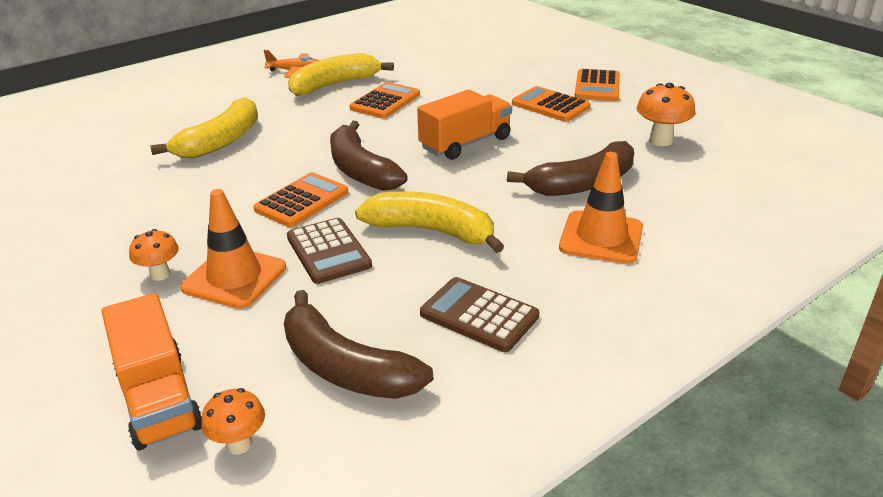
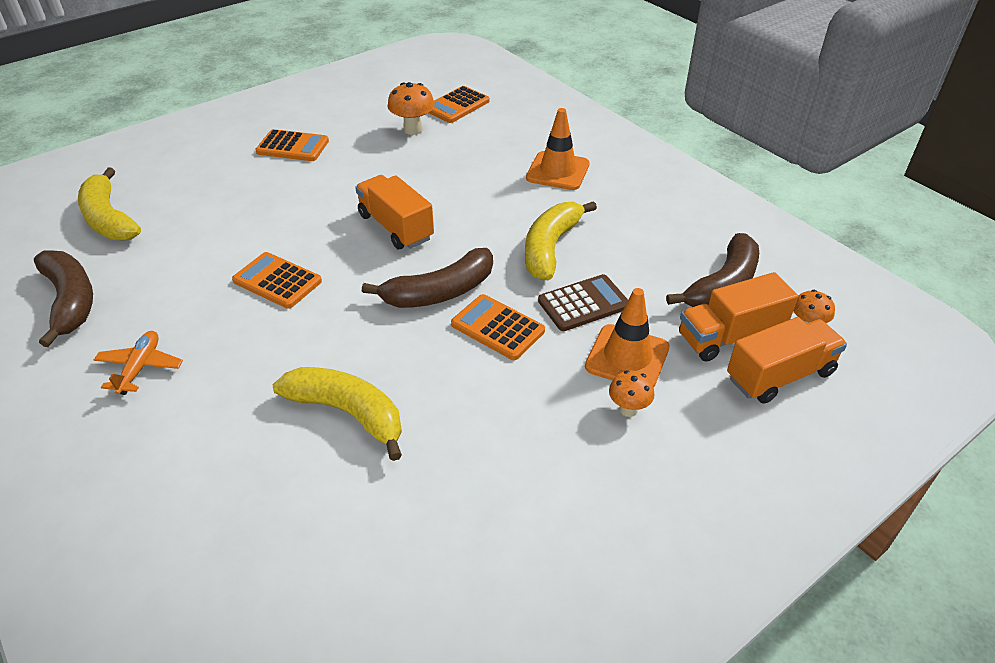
camera: 90 degrees left, 10 degrees up
(243, 362) = (730, 336): none -> orange truck
(335, 85) = (207, 326): yellow banana -> yellow banana (109, 218)
(479, 315) = (655, 227): brown calculator -> none
(550, 105) = (326, 175): orange calculator -> orange calculator (457, 106)
(582, 184) = (480, 172): brown banana -> brown banana (70, 301)

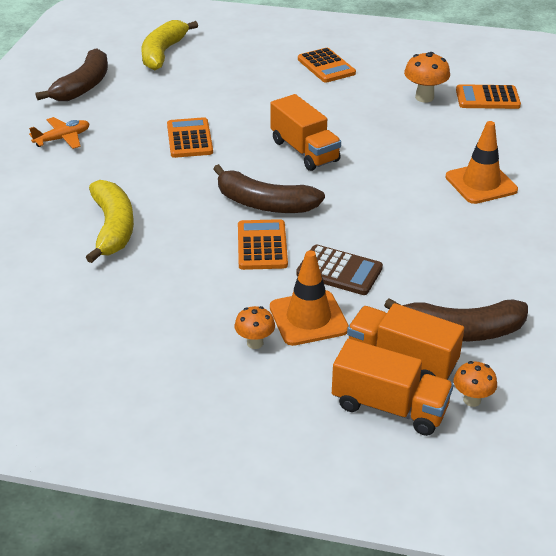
camera: 50 degrees right, 5 degrees down
(396, 227) = (304, 151): orange truck -> orange truck turned 135 degrees clockwise
(550, 248) = (381, 226): yellow banana -> none

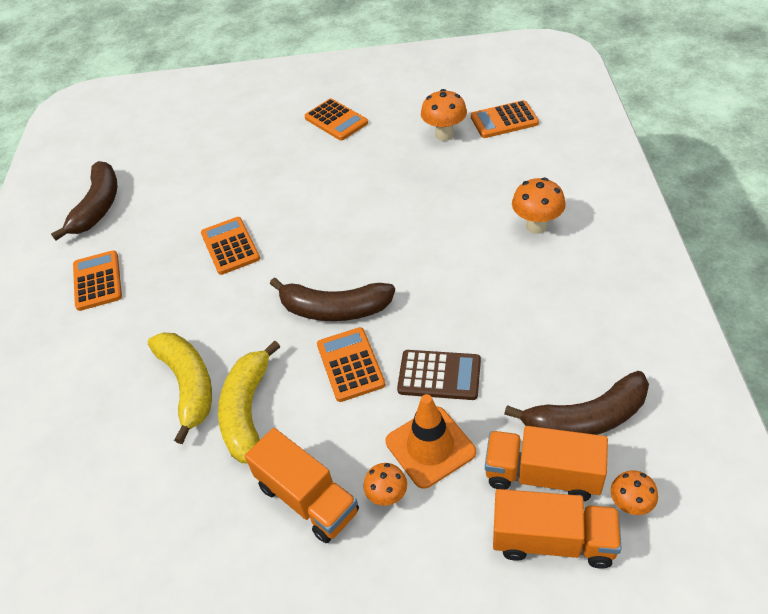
camera: 10 degrees left, 10 degrees up
(62, 139) = (97, 281): orange plane -> orange calculator
(163, 53) = (167, 144): yellow banana -> yellow banana (247, 411)
(304, 151) = (351, 231): orange truck -> orange truck (307, 499)
(481, 183) = (536, 226): orange traffic cone -> orange mushroom

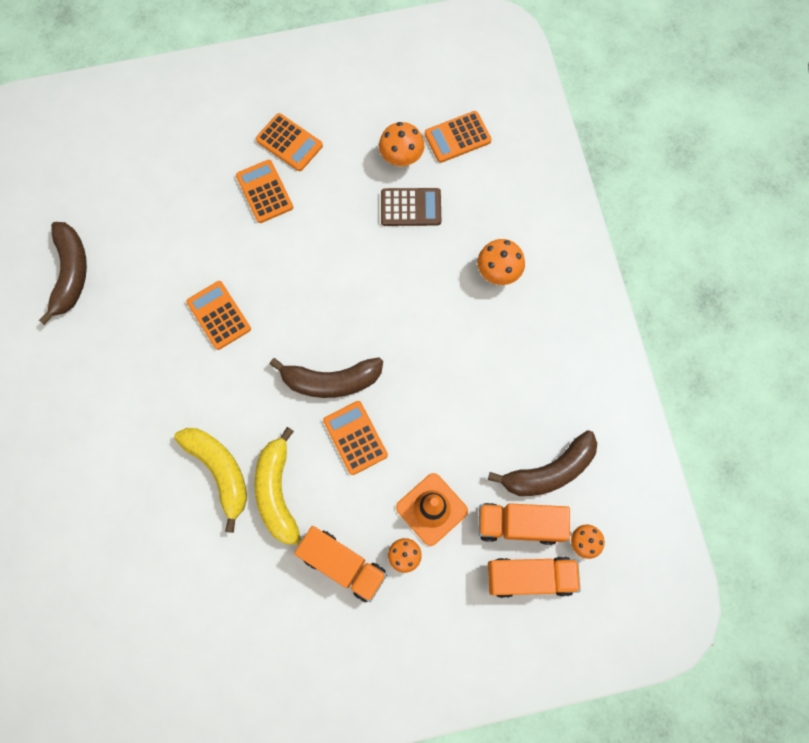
camera: 15 degrees left, 25 degrees up
(97, 281) = (101, 366): orange calculator -> orange calculator (264, 192)
(439, 375) = (430, 441): brown calculator -> brown calculator (411, 207)

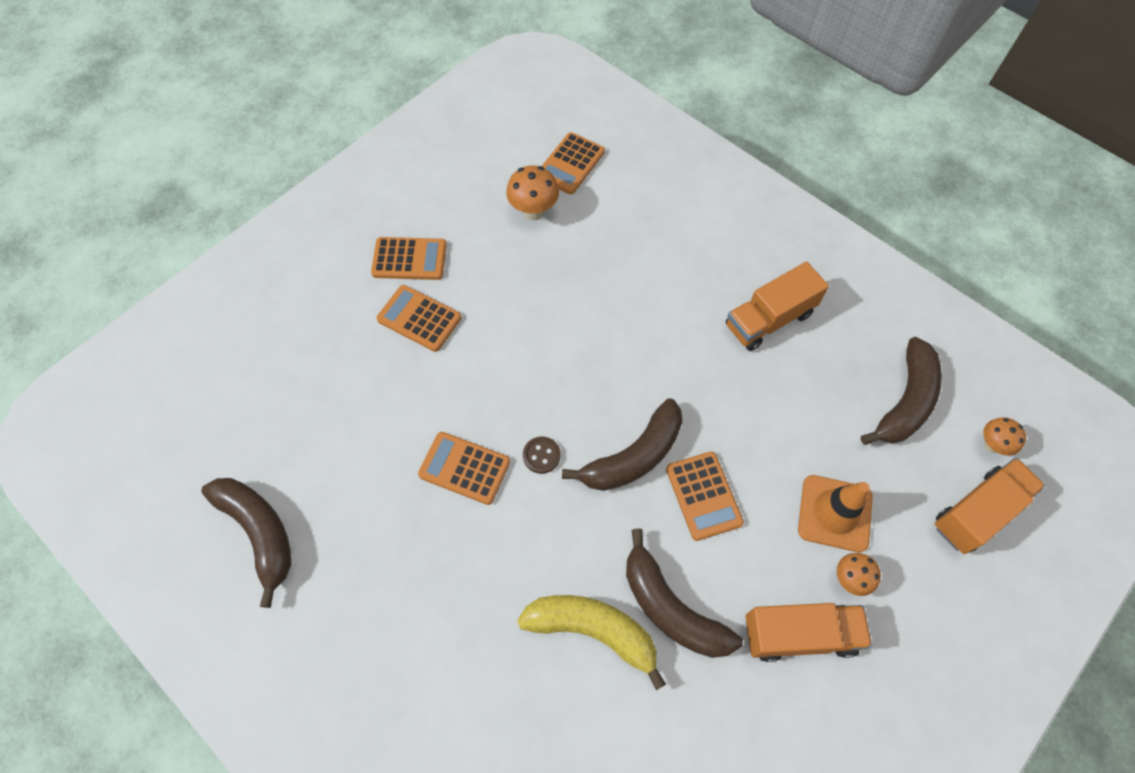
camera: 35 degrees left, 10 degrees down
(272, 340) = (541, 455): none -> brown button
(277, 492) = (671, 608): yellow banana -> brown banana
(355, 438) = (703, 496): orange calculator -> orange calculator turned 135 degrees counterclockwise
(411, 207) = (577, 248): brown calculator -> none
(498, 273) = (707, 257): orange mushroom -> none
(519, 524) = (924, 469): orange truck -> orange truck (769, 319)

